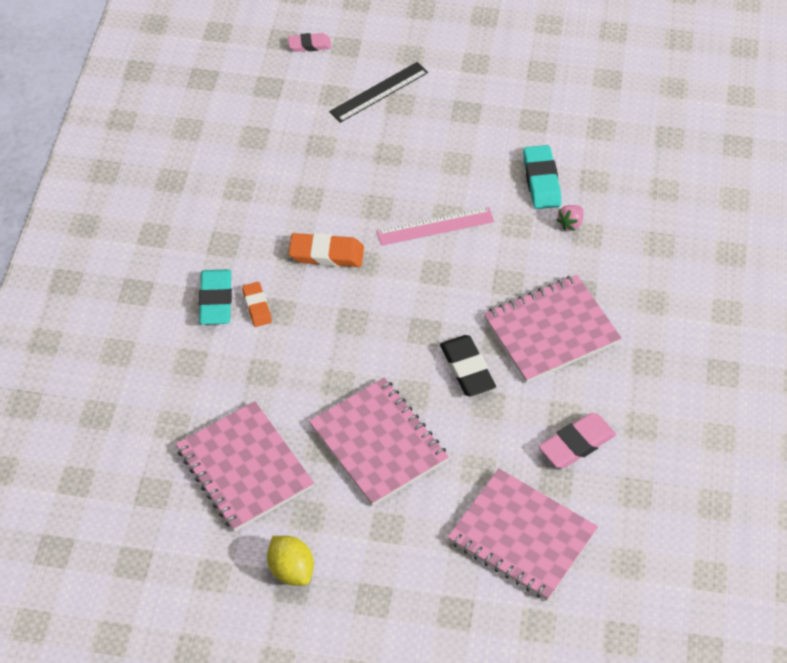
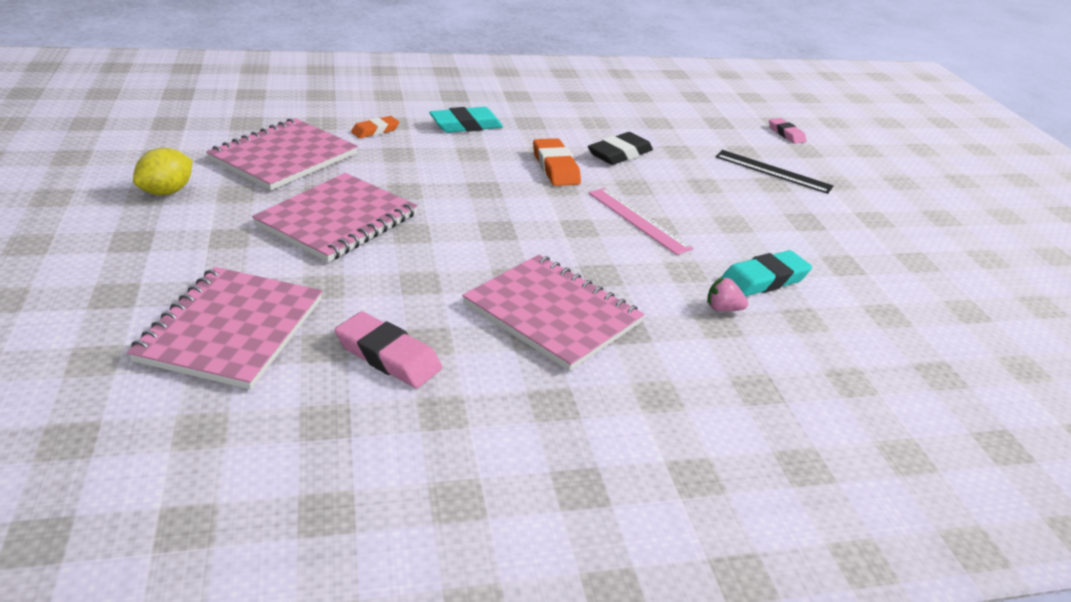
camera: 65 degrees right, 20 degrees down
(257, 306) = (471, 143): orange eraser -> orange eraser (375, 131)
(467, 369) = (462, 261): black eraser -> black eraser (619, 154)

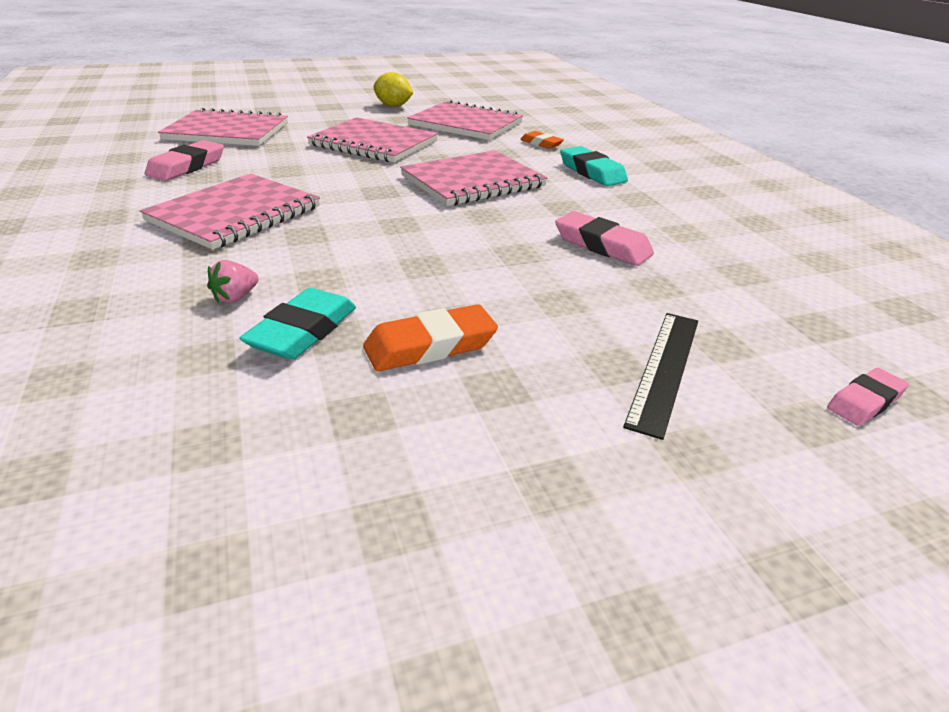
camera: 85 degrees right, 0 degrees up
(479, 180) = (472, 181): none -> pink notebook
(555, 167) = (530, 212): orange eraser -> orange eraser (430, 346)
(619, 154) = (602, 245): black eraser -> pink eraser
(638, 220) = (430, 254): pink ruler -> none
(723, 309) = (236, 297): pink strawberry -> pink strawberry turned 150 degrees counterclockwise
(764, 280) = (303, 331): turquoise eraser -> turquoise eraser turned 60 degrees clockwise

